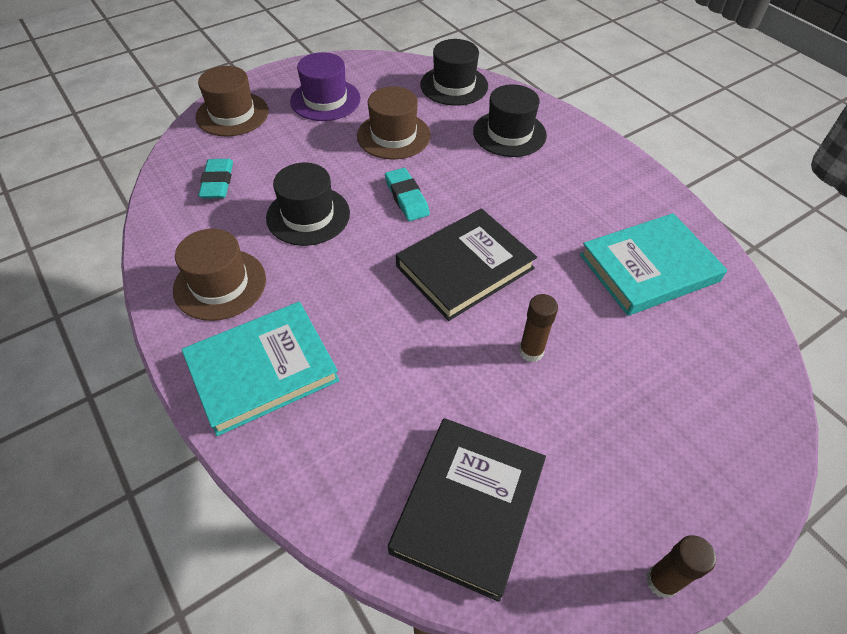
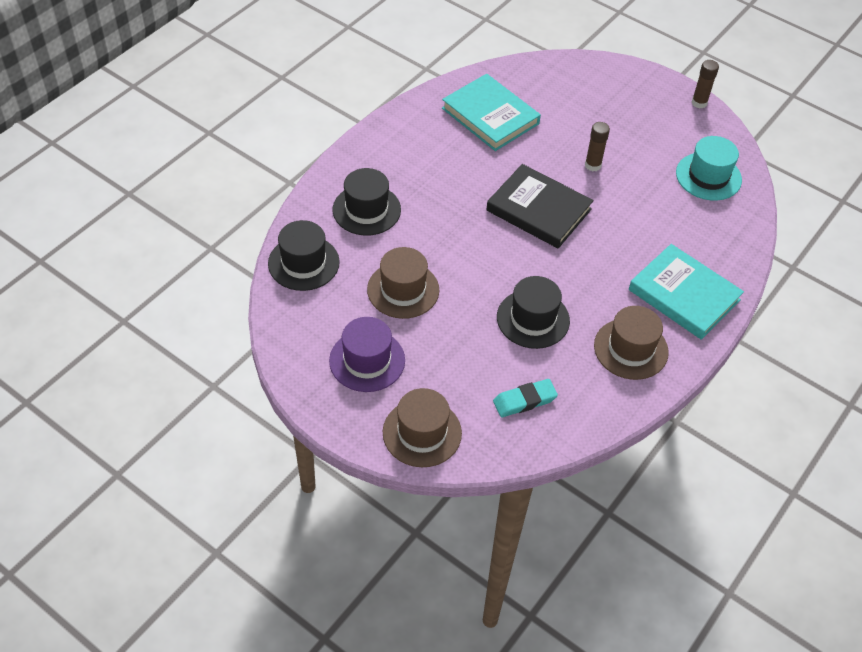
camera: 110 degrees left, 0 degrees up
(406, 198) = (481, 260): turquoise eraser -> none
(468, 507) = (708, 176): black book -> turquoise hat

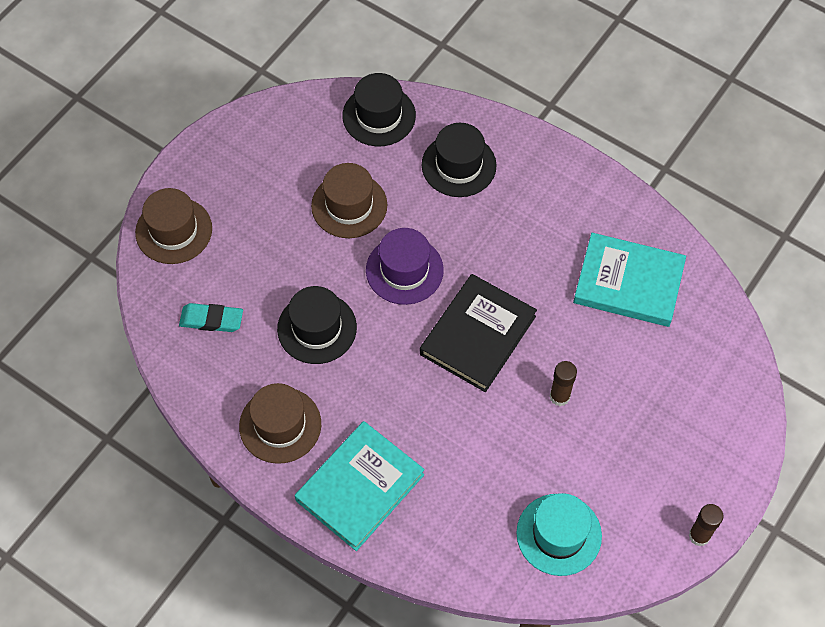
camera: 90 degrees right, 10 degrees up
(367, 360) = (258, 180): purple hat -> purple hat (404, 270)
(490, 116) = (628, 283): turquoise book -> turquoise book turned 60 degrees clockwise
(524, 400) = (211, 320): turquoise eraser -> turquoise eraser turned 60 degrees counterclockwise

